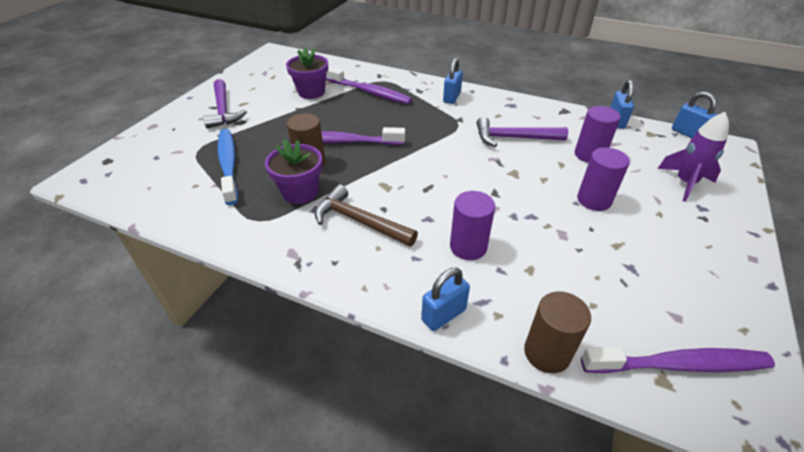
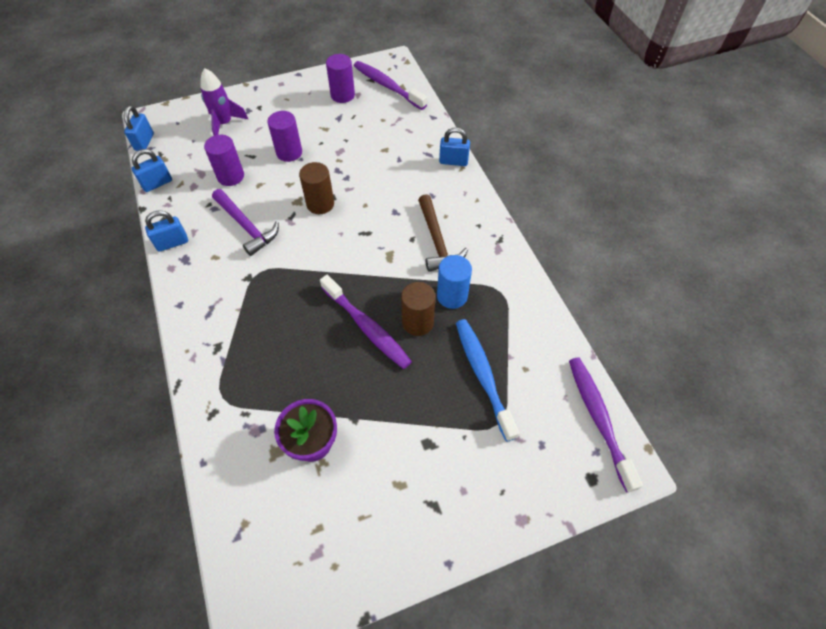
camera: 135 degrees left, 15 degrees up
(223, 110) = (429, 487): purple hammer -> none
(228, 164) = (483, 375): blue toothbrush -> blue toothbrush turned 135 degrees clockwise
(300, 192) = (452, 296): purple flower pot -> blue cylinder
(370, 92) = (261, 386): purple toothbrush -> purple toothbrush (598, 419)
(451, 97) = (210, 310): blue padlock -> blue padlock (172, 243)
(468, 247) = (397, 180): purple cylinder -> purple cylinder (342, 95)
(547, 353) = (430, 121): brown cylinder -> brown cylinder (320, 204)

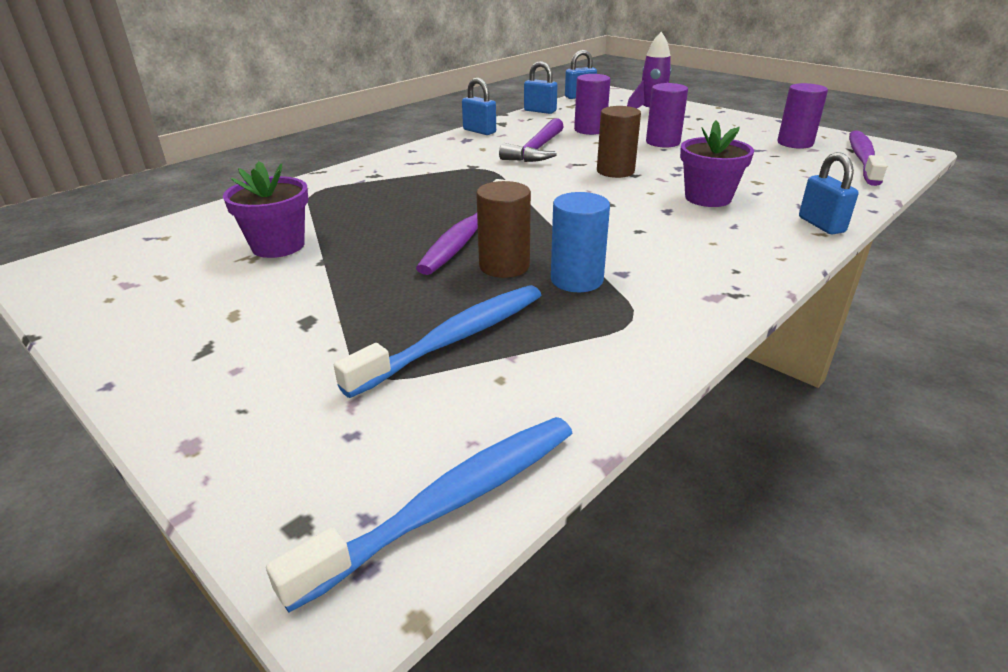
camera: 65 degrees right, 25 degrees down
(391, 184) = (708, 198): none -> purple flower pot
(437, 240) = (660, 247): brown hammer -> none
(598, 419) = (449, 503): purple toothbrush -> blue toothbrush

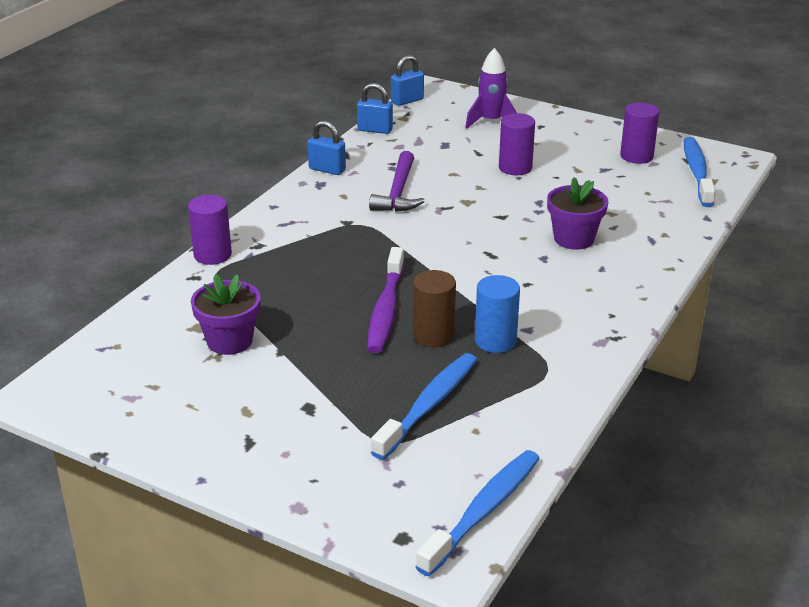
camera: 15 degrees left, 0 degrees up
(590, 130) = (439, 156): purple cylinder -> purple cylinder (212, 255)
(615, 171) = (484, 214): brown cylinder -> none
(821, 225) = (669, 259): blue padlock -> none
(862, 159) = (697, 172): purple toothbrush -> blue toothbrush

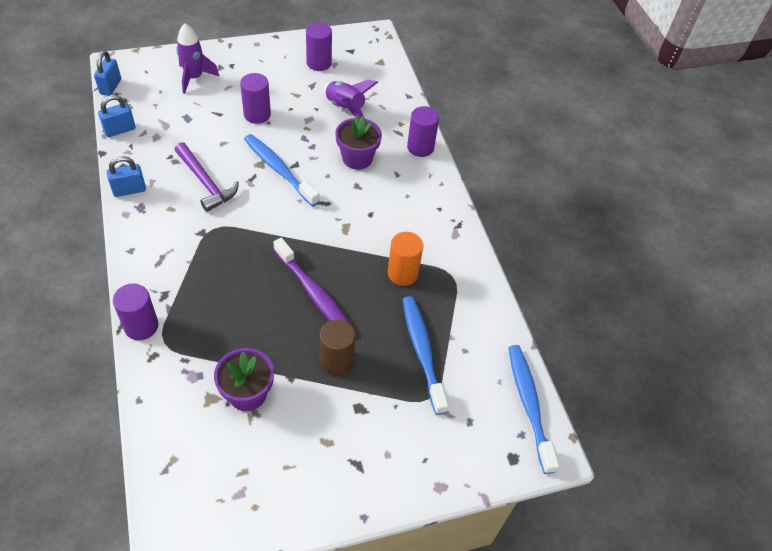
camera: 50 degrees left, 20 degrees up
(433, 335) = (365, 294): brown cylinder -> brown cylinder (336, 361)
(495, 341) = (402, 273): blue cylinder -> orange cylinder
(616, 199) = (345, 108): none -> purple rocket
(660, 261) = (420, 147): none -> purple cylinder
(697, 172) = (366, 59): blue toothbrush -> blue toothbrush (279, 169)

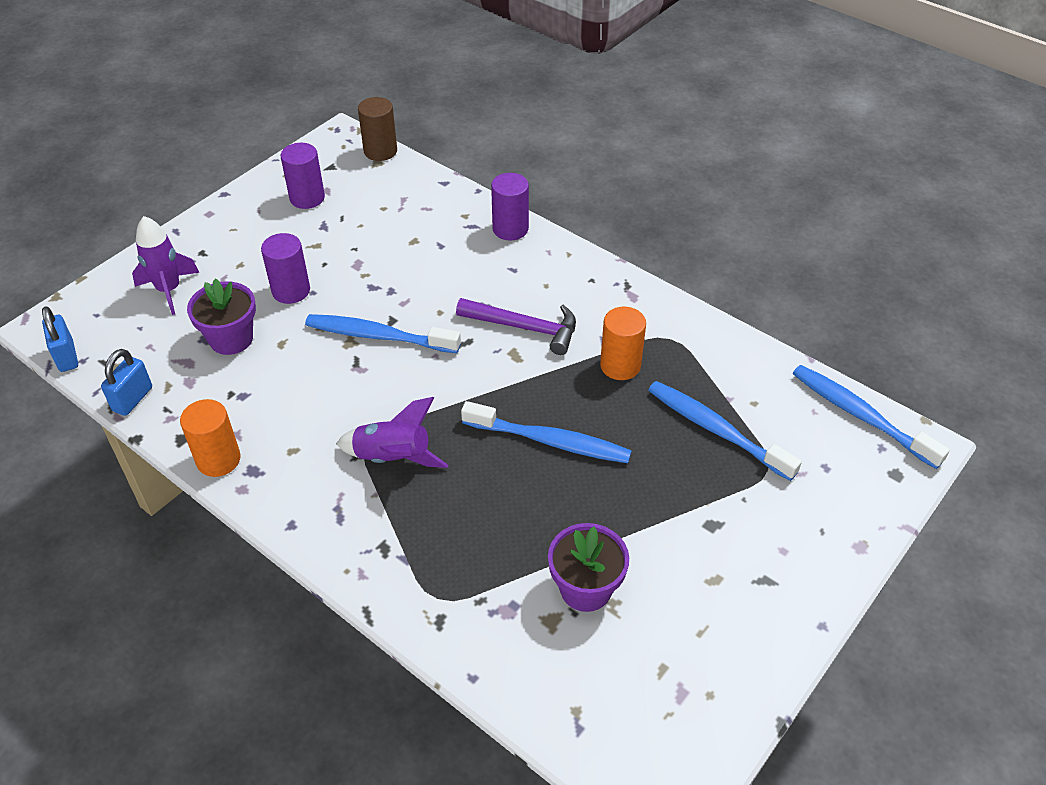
camera: 30 degrees left, 5 degrees down
(129, 190) = (218, 460): blue padlock -> orange cylinder
(141, 326) = (392, 598): purple cylinder -> none
(205, 182) = (306, 398): purple hammer -> purple hammer (524, 328)
(314, 293) = (550, 441): purple toothbrush -> blue toothbrush
(336, 361) = (643, 494): brown cylinder -> brown cylinder (380, 151)
(345, 108) = (387, 231): purple rocket -> purple rocket (393, 458)
(357, 158) = (454, 276): purple flower pot -> purple flower pot (231, 339)

